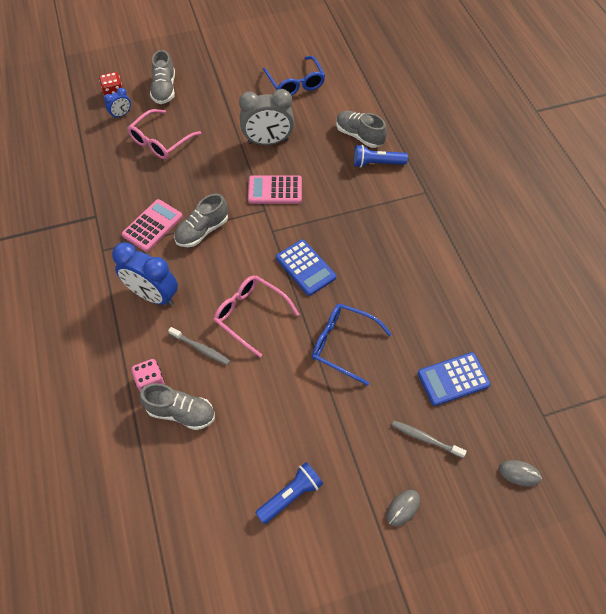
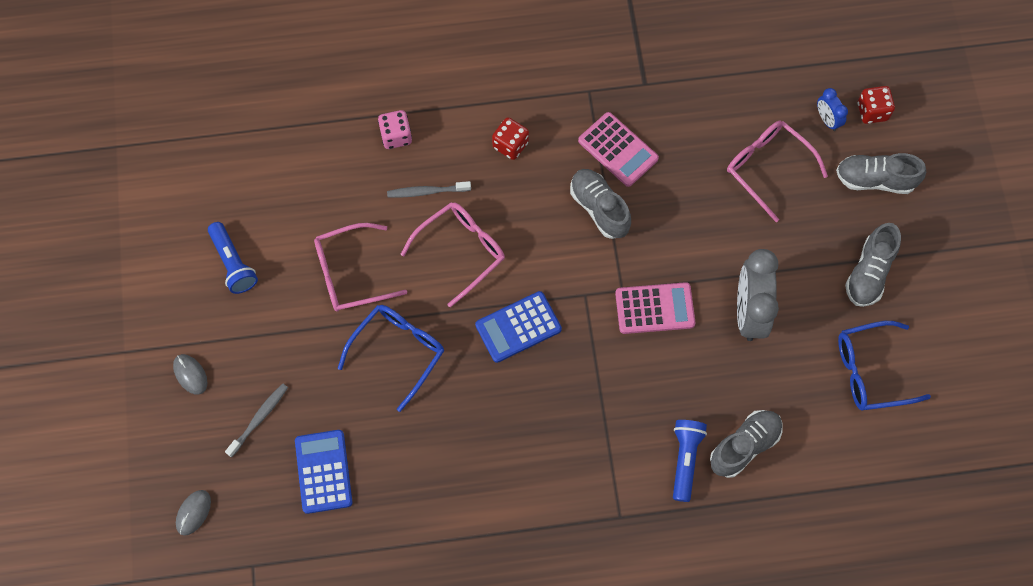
camera: 100 degrees right, 10 degrees up
(153, 295) = (510, 145): blue clock -> red dice
(181, 412) = (352, 164): grey shoe -> grey shoe (869, 273)
(201, 348) = (427, 191): grey toothbrush -> grey toothbrush turned 45 degrees clockwise
(275, 190) = (654, 308): pink calculator -> pink calculator turned 75 degrees clockwise
(283, 393) = (350, 273): none -> pink glasses

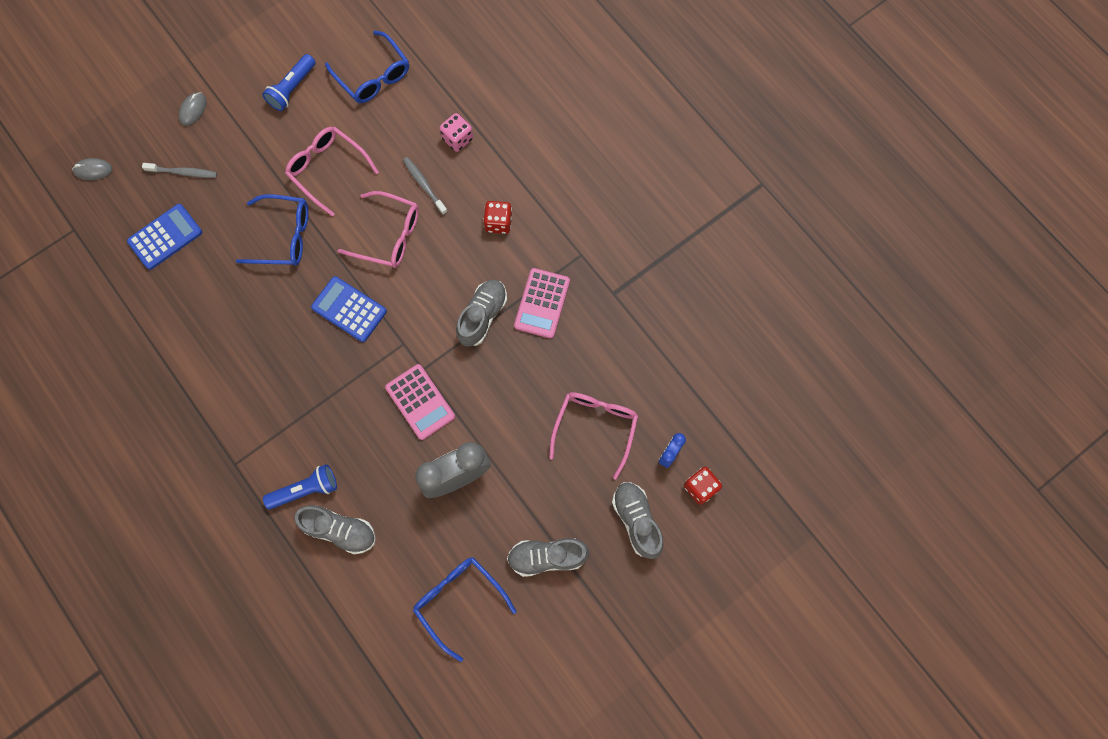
camera: 60 degrees right, 5 degrees up
(272, 179) = (373, 76): none -> blue glasses

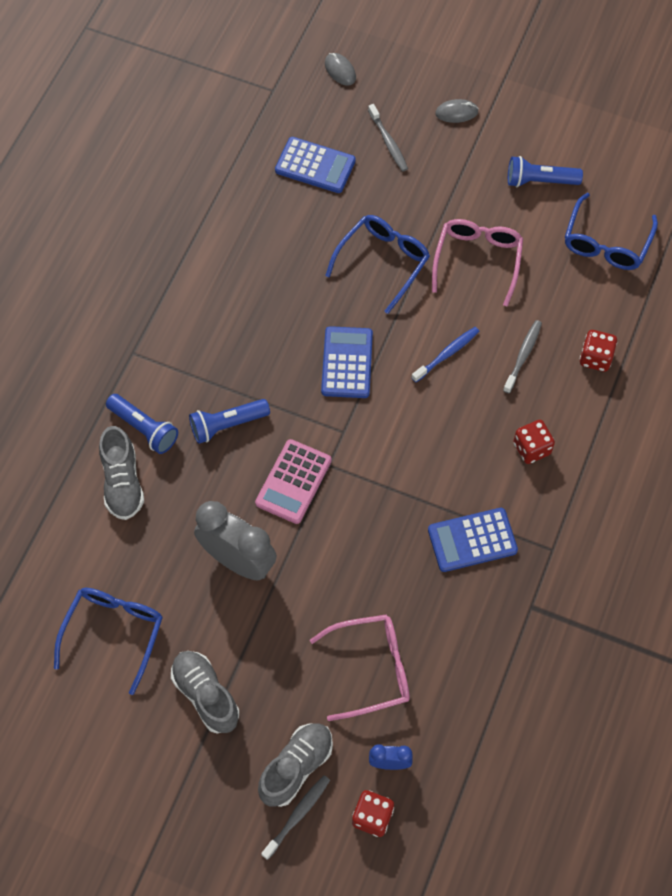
camera: 60 degrees right, 10 degrees down
(283, 236) = (383, 262): blue glasses -> blue glasses turned 120 degrees counterclockwise
(343, 425) = (227, 425): none -> blue flashlight
(388, 235) = (447, 354): pink glasses -> blue toothbrush
(457, 139) = (595, 358): pink dice -> red dice
(482, 316) = (420, 490): grey shoe -> none
(542, 303) = (472, 540): pink calculator -> blue calculator
(671, 538) = (297, 815): none -> grey toothbrush

